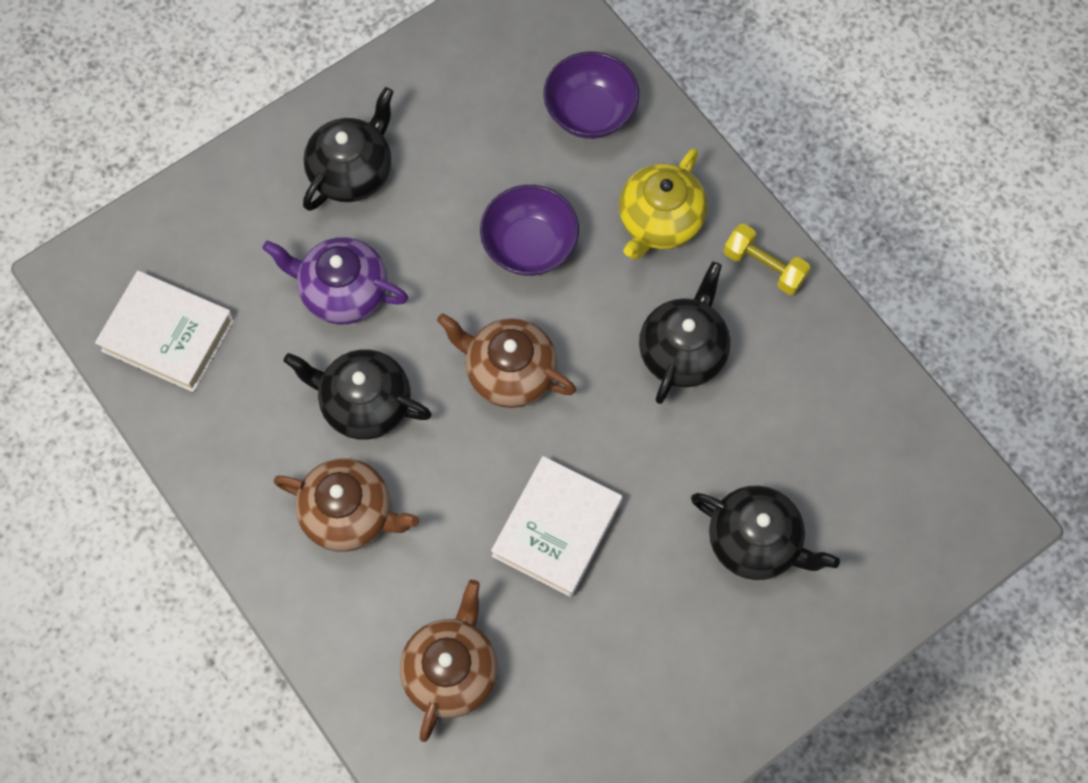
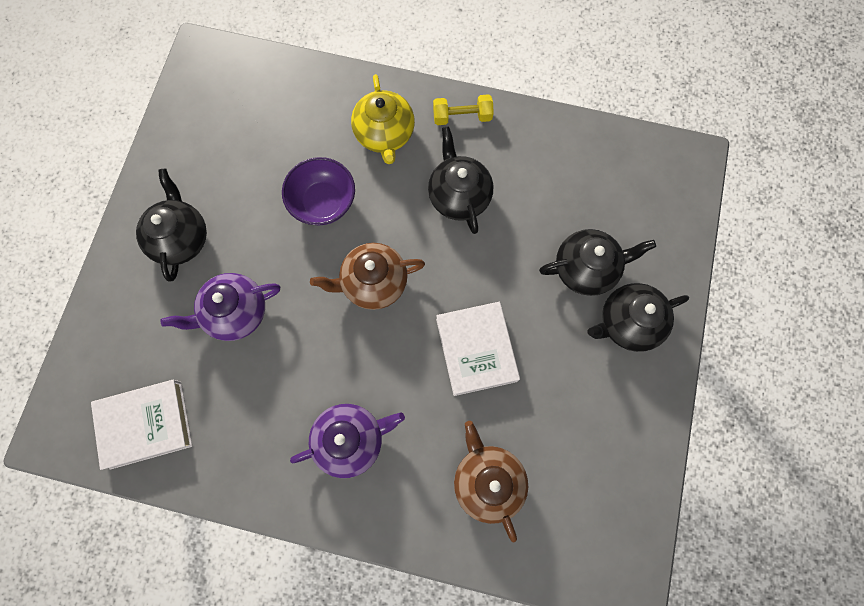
camera: 40 degrees left, 5 degrees up
(350, 513) = (351, 439): brown teapot -> purple teapot
(365, 403) = (304, 368): black teapot -> black teapot (627, 323)
(590, 112) = (294, 103): purple bowl -> none

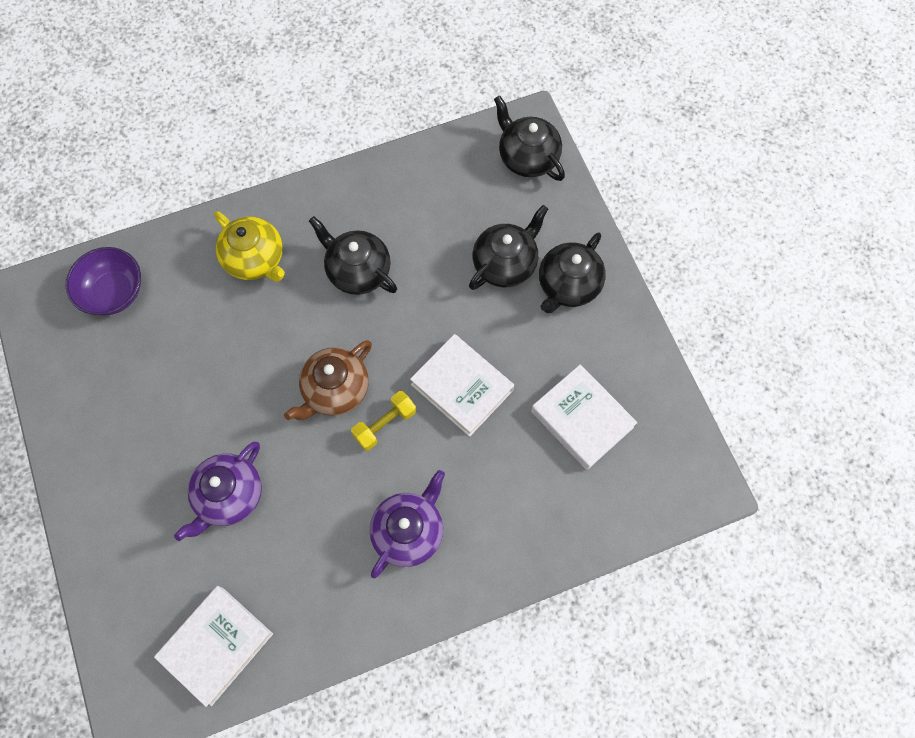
camera: 35 degrees left, 5 degrees down
(181, 238) = (130, 466): black teapot -> black teapot (527, 157)
(323, 202) = (241, 351): purple bowl -> purple bowl (114, 292)
(462, 117) = (313, 203): yellow dumbbell -> yellow dumbbell (385, 424)
(487, 480) = (544, 484): brown teapot -> none
(559, 447) = (582, 419): none -> white book

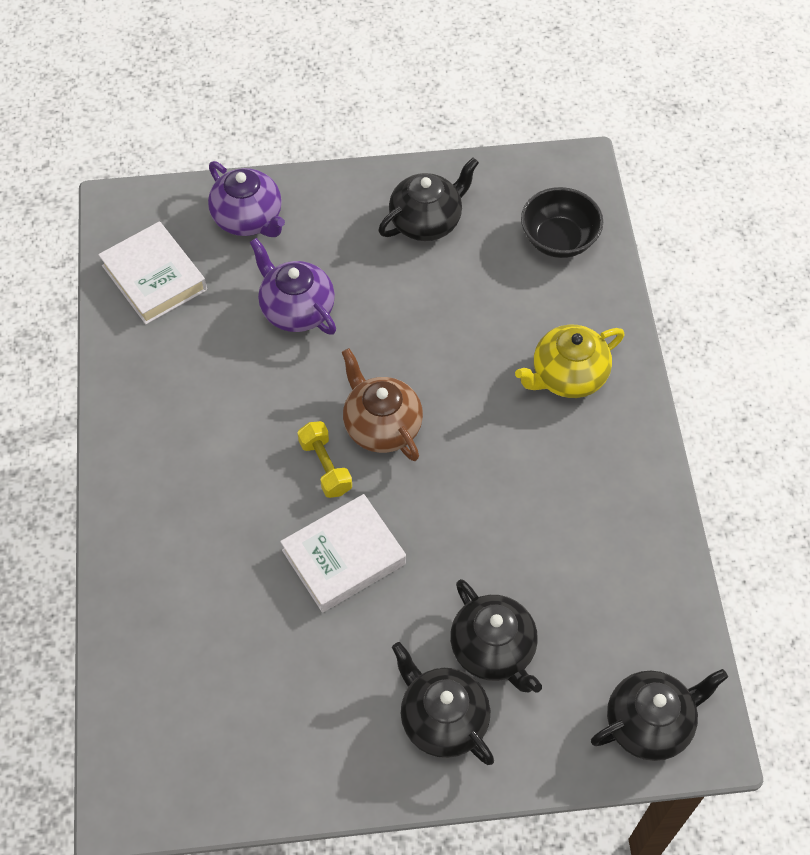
camera: 105 degrees right, 10 degrees down
(114, 292) = (558, 239): purple bowl -> black bowl
(358, 271) = (526, 478): black teapot -> black teapot (427, 221)
(409, 531) = (198, 464): purple teapot -> purple teapot (249, 219)
(582, 419) = (260, 681): white book -> none

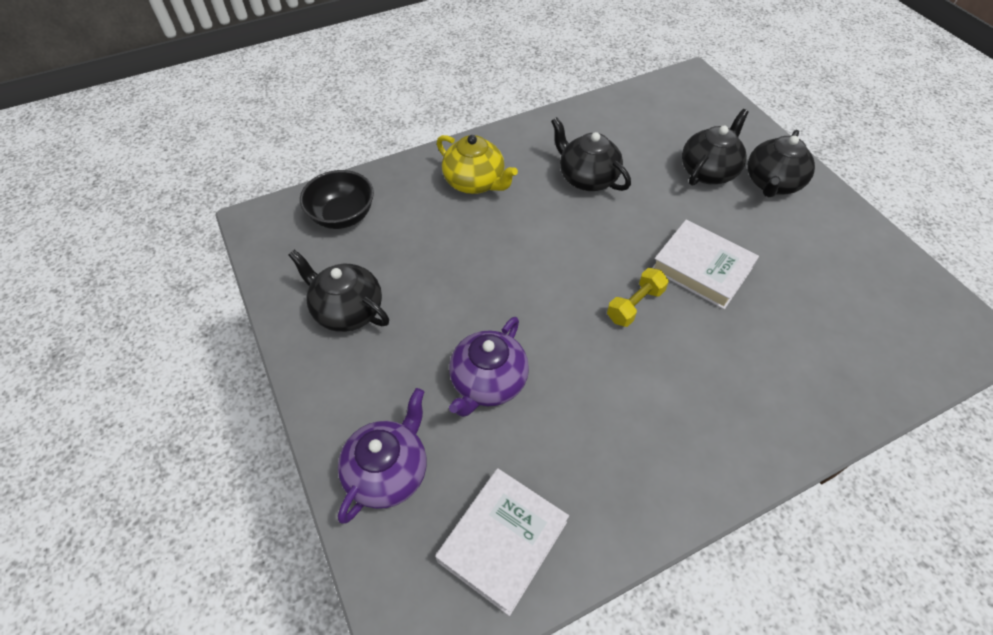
camera: 110 degrees left, 5 degrees down
(381, 426) = (577, 279): brown teapot -> none
(650, 723) = (700, 98): black teapot -> black teapot (586, 178)

